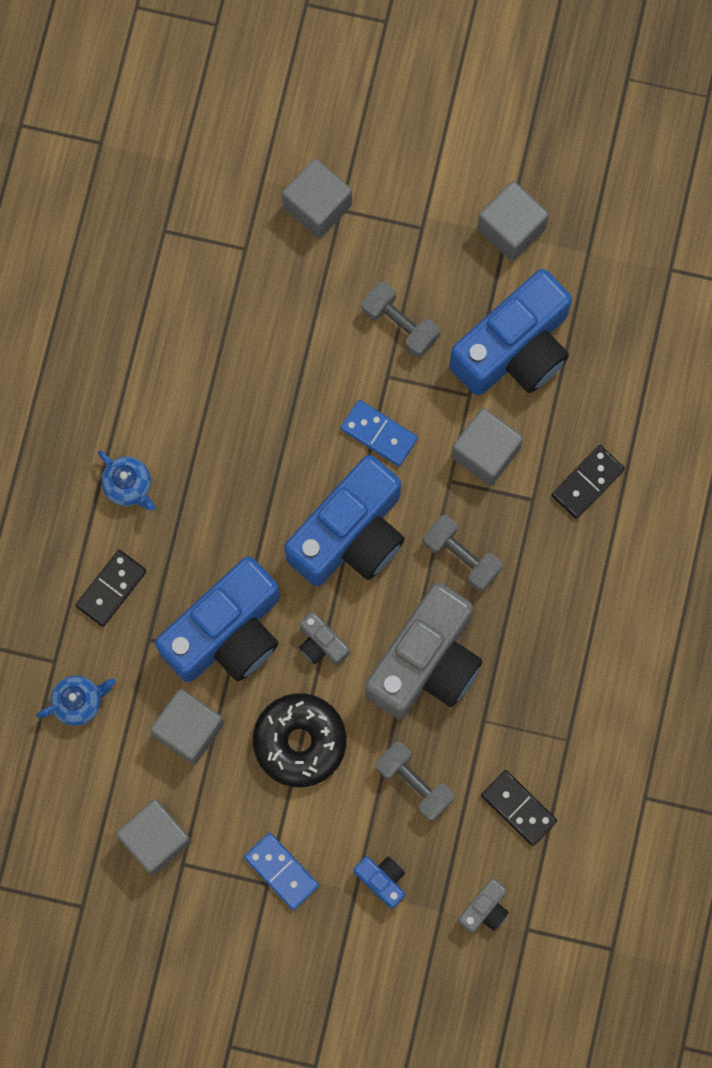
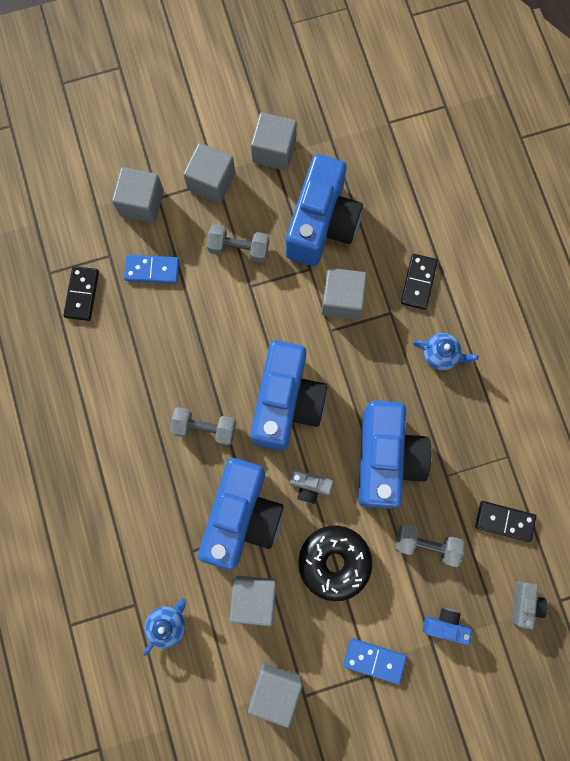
camera: 30 degrees left, 0 degrees up
(111, 588) = (146, 531): black domino -> black domino (82, 294)
(128, 486) = (119, 454): blue teapot -> blue teapot (440, 355)
(378, 434) = (266, 326): blue domino -> blue domino (152, 270)
(414, 225) = (211, 182): none -> grey cube
(426, 662) = (386, 458): grey camera -> blue camera
(461, 556) = (367, 375): grey dumbbell -> grey dumbbell (205, 428)

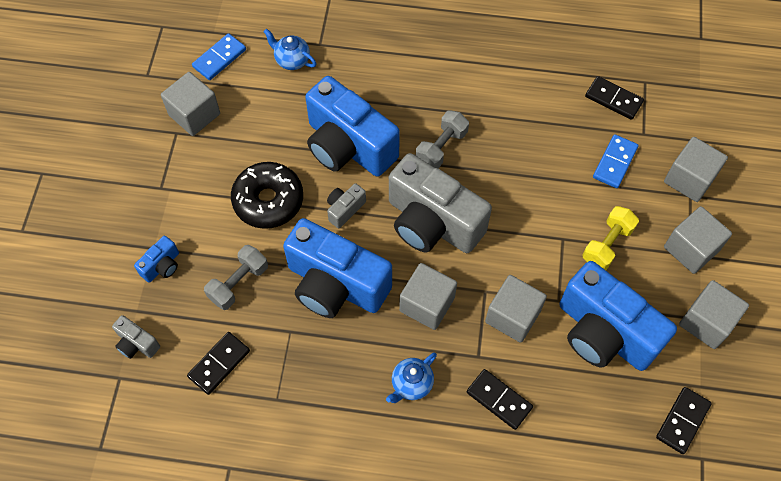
camera: 115 degrees right, 15 degrees down
(168, 623) = (292, 60): blue teapot -> blue teapot turned 150 degrees clockwise
(239, 248) = (607, 244): grey dumbbell -> yellow dumbbell
(254, 598) = (275, 128): grey cube -> grey cube (427, 304)
(286, 402) = (432, 223): blue camera -> grey camera
(366, 144) = (683, 421): none -> black domino
(374, 660) = (170, 196): blue domino -> blue domino (219, 58)

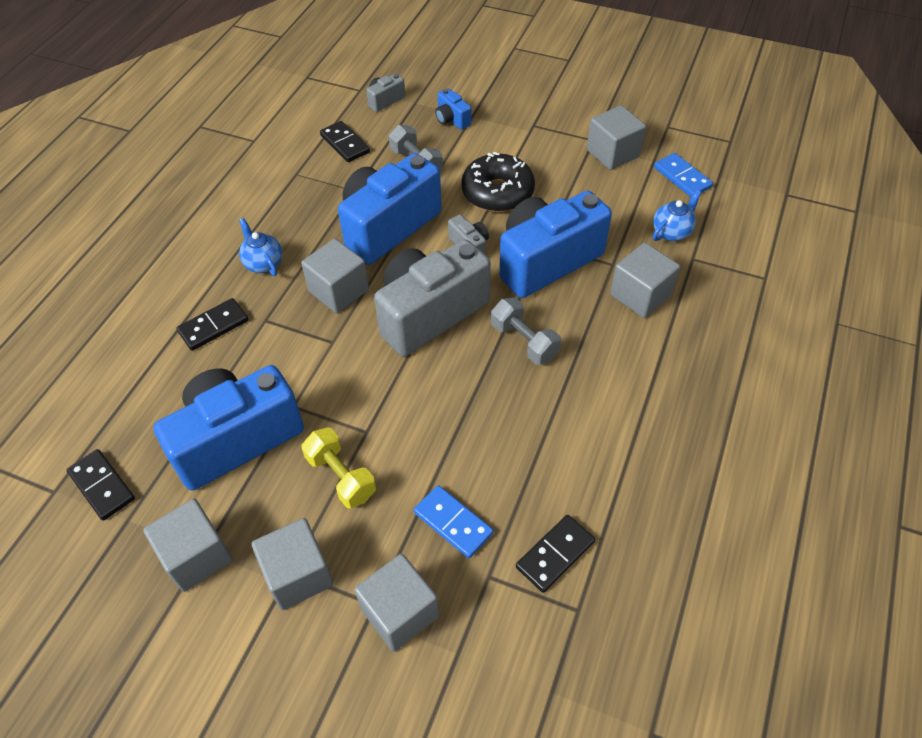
camera: 105 degrees right, 10 degrees down
(512, 316) = (294, 359): grey cube -> grey cube (640, 295)

